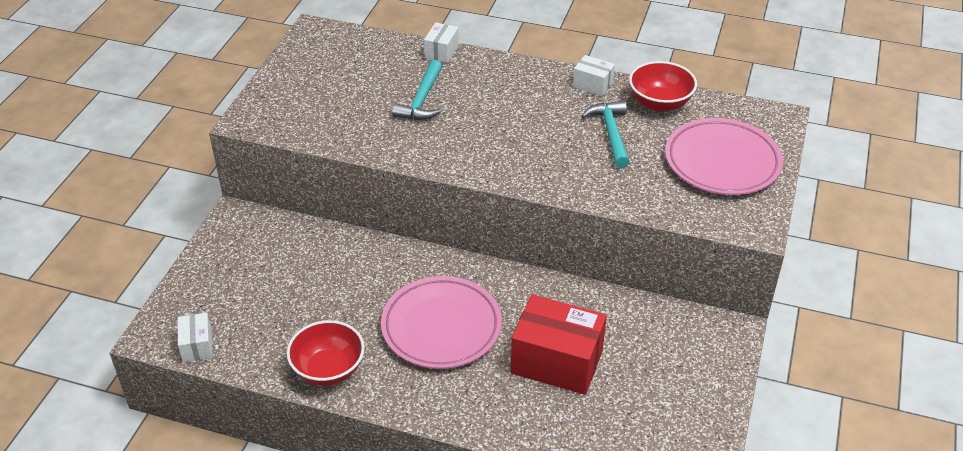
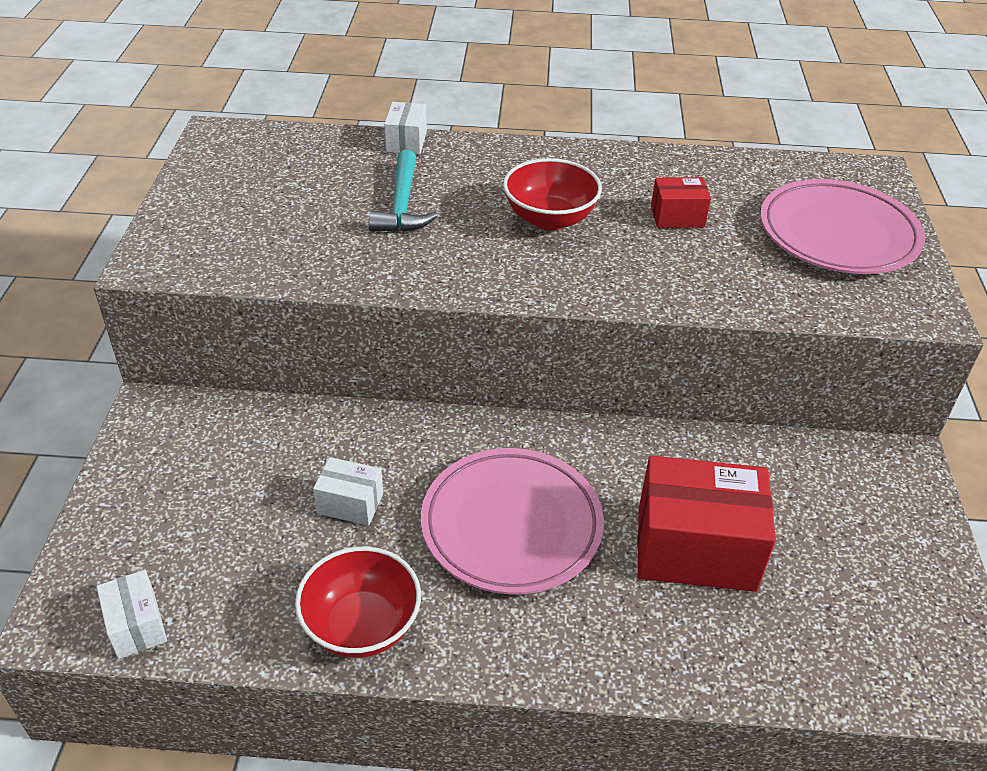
camera: 15 degrees left, 0 degrees up
(592, 85) = (624, 160): white box -> white box (350, 503)
(611, 133) = (677, 217): turquoise hammer -> red box
(660, 103) = (721, 172): red bowl -> red bowl (549, 219)

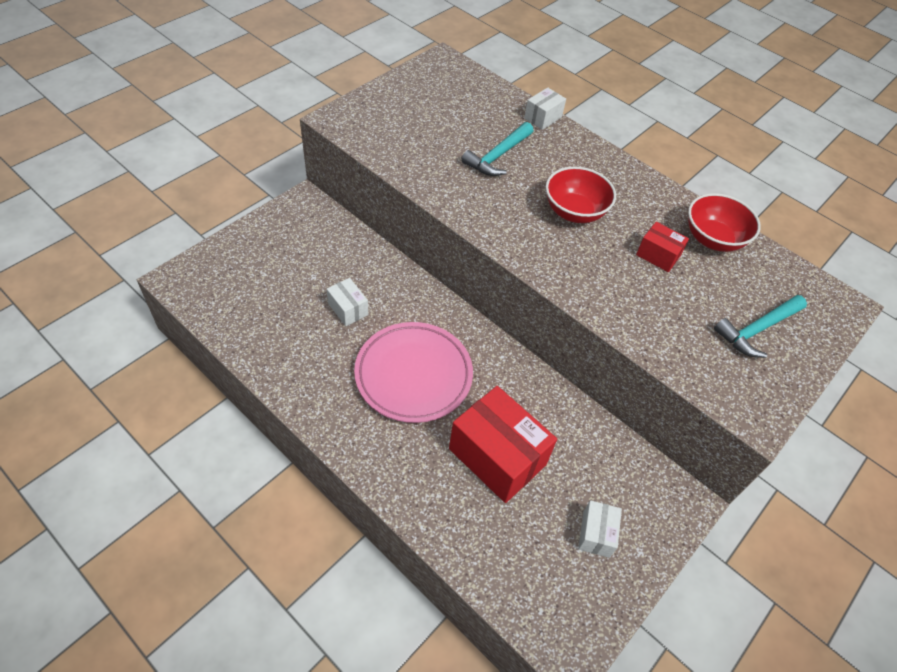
camera: 35 degrees right, 10 degrees up
(136, 626) = (204, 303): white box -> white box (596, 534)
(361, 625) = (294, 372): red bowl -> red bowl (713, 239)
(838, 234) = (757, 330): pink plate -> turquoise hammer

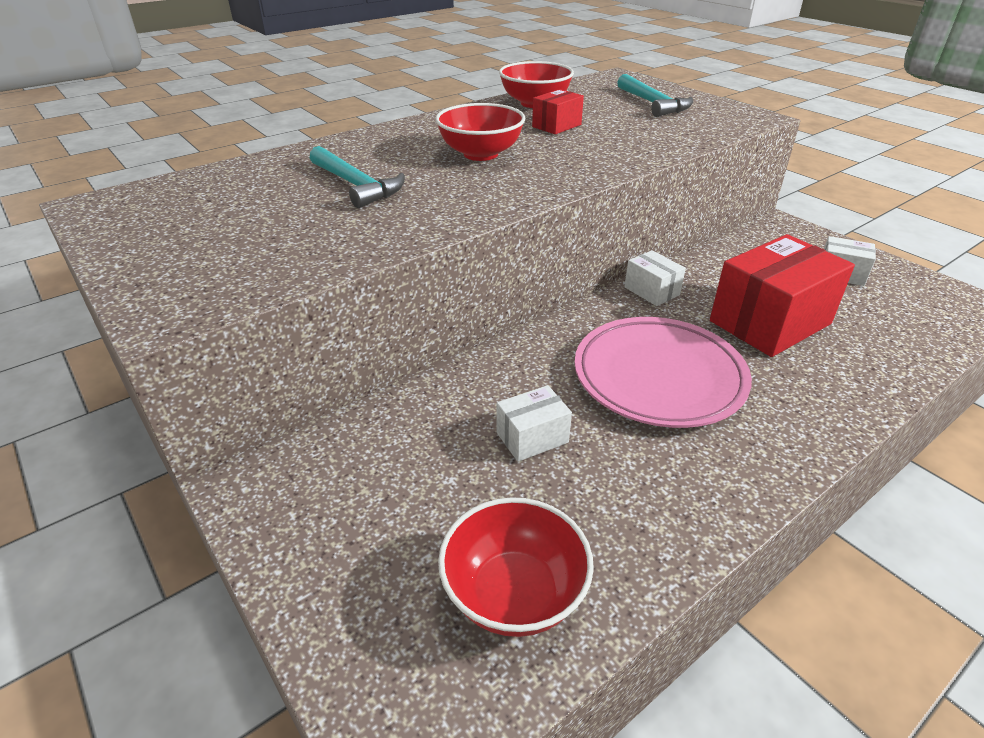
camera: 75 degrees left, 15 degrees down
(243, 307) = (514, 594): none -> red bowl
(543, 118) = (294, 153): white box -> white box (651, 291)

